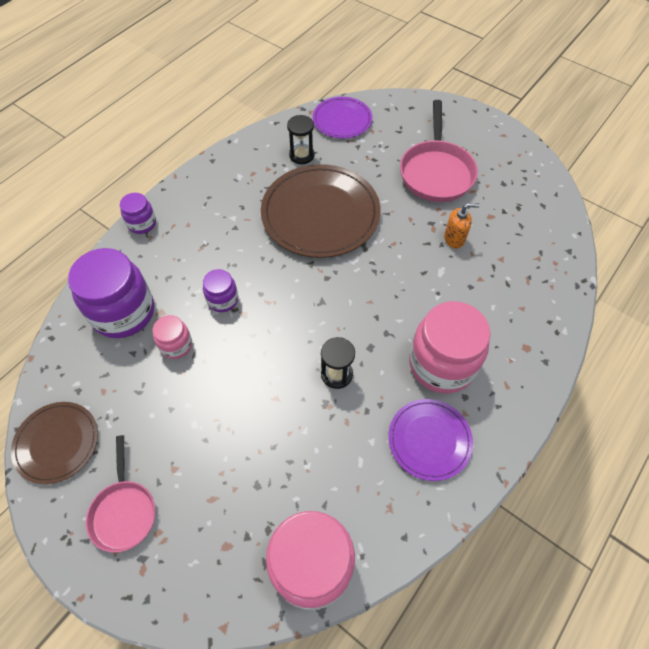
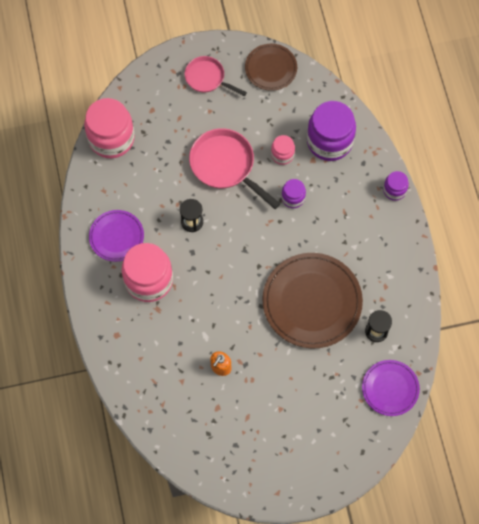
camera: 130 degrees right, 10 degrees up
(436, 172) = (284, 409): pink pan -> pink pan (225, 166)

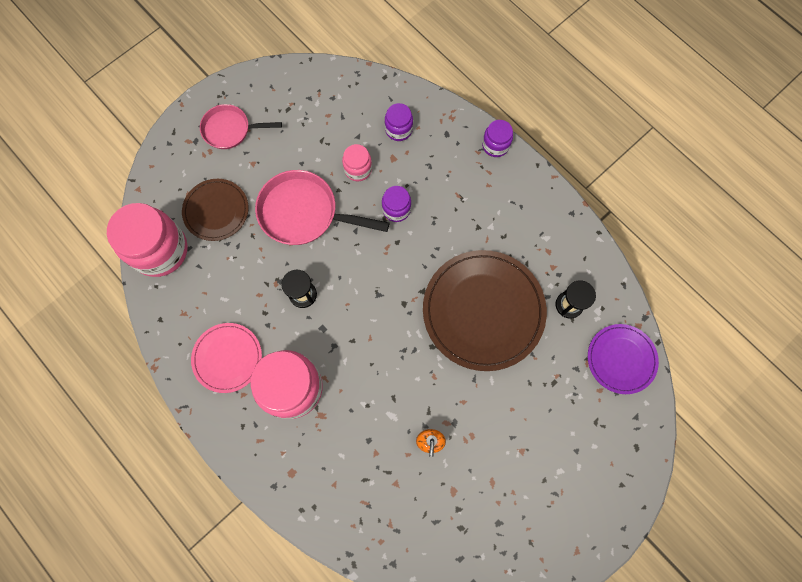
camera: 30 degrees left, 5 degrees up
(116, 236) = (227, 358): purple plate -> pink plate
(271, 68) = (292, 85): brown plate -> brown plate (216, 211)
(329, 141) = (398, 129): purple jar -> purple jar, size x0.50

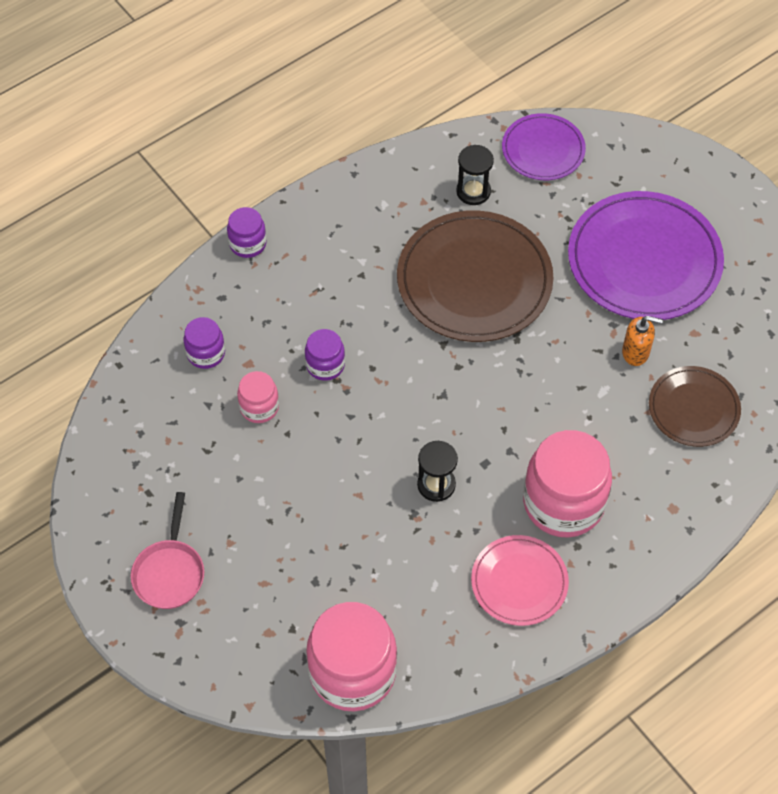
camera: 85 degrees left, 15 degrees down
(216, 211) = (299, 594): brown plate -> brown plate (693, 408)
(304, 213) = (317, 478): pink pan -> none
(520, 447) = (644, 260): none -> purple plate

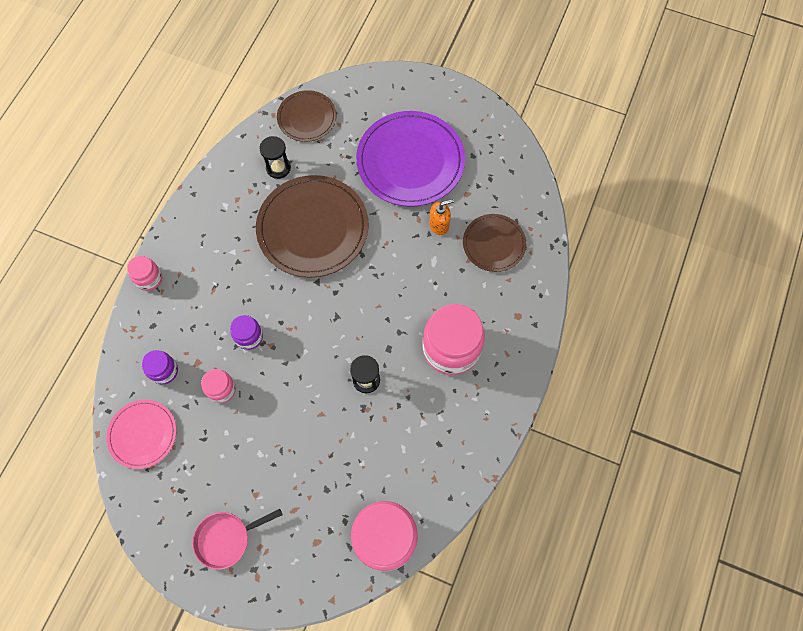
camera: 30 degrees left, 10 degrees up
(170, 572) = (227, 538): pink pan -> pink pan turned 90 degrees clockwise
(248, 244) = (149, 278): purple jar -> pink jar
(519, 582) = (454, 416): pink plate -> pink plate (143, 434)
(543, 150) = (307, 118): purple plate -> brown plate

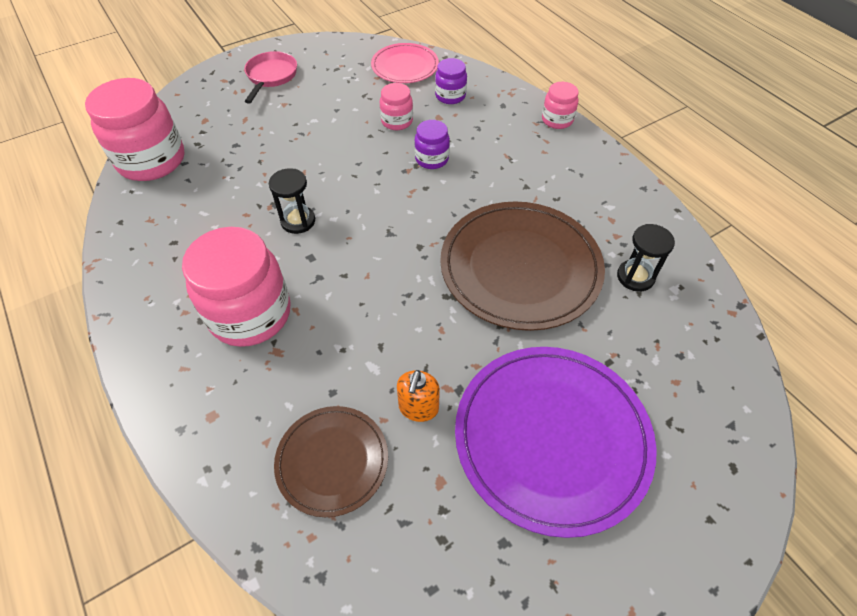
camera: 125 degrees right, 15 degrees down
(307, 118) = (708, 348): brown plate -> none

